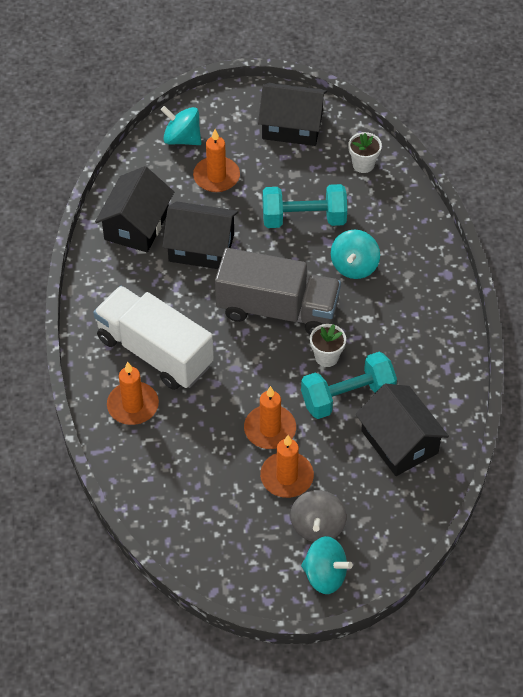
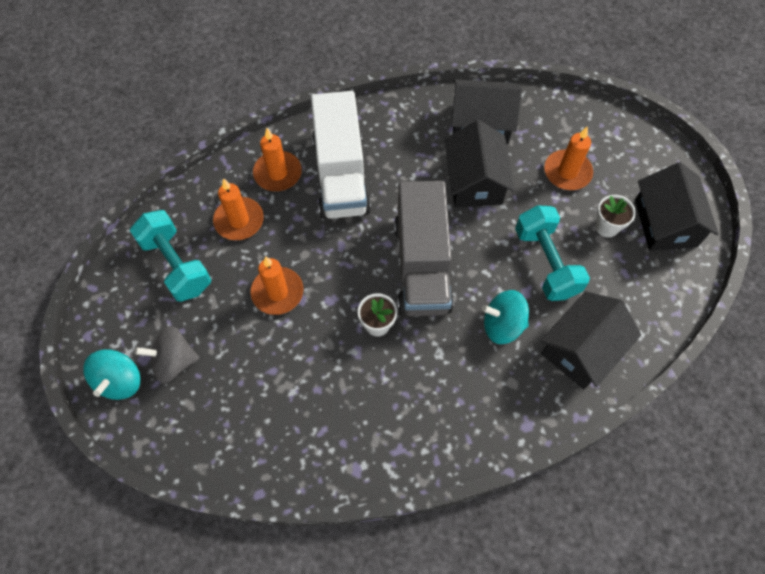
camera: 75 degrees right, 10 degrees up
(155, 352) = (341, 175): white truck -> white truck turned 150 degrees clockwise
(182, 139) = (602, 132): turquoise spinning top -> none
(286, 477) = (226, 320): orange candle -> orange candle (239, 220)
(347, 397) = (333, 355): turquoise dumbbell -> turquoise dumbbell (176, 265)
(363, 164) = (645, 303): white flower pot -> white flower pot (607, 227)
(399, 442) = (289, 419): black house -> black house (581, 349)

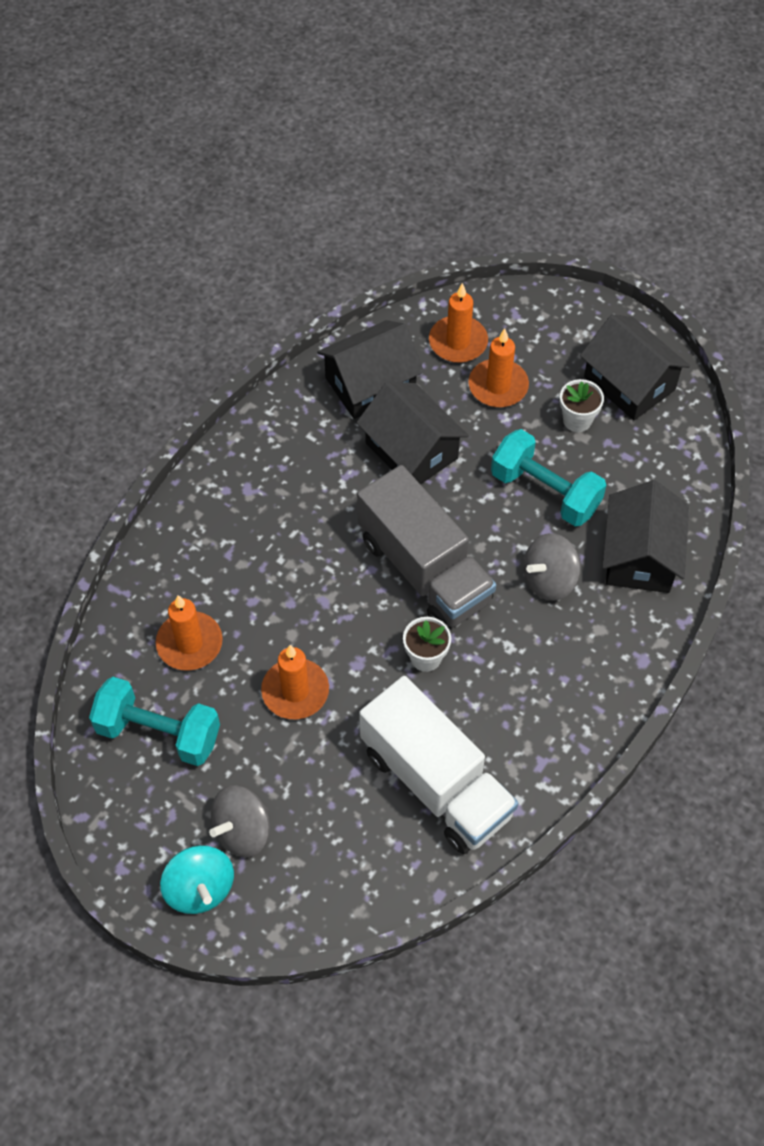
camera: 35 degrees left, 5 degrees down
(278, 173) = (190, 567): orange candle -> orange candle (458, 342)
(341, 175) = (263, 527): white truck -> white truck (436, 783)
(502, 325) = (549, 580): turquoise spinning top -> grey spinning top

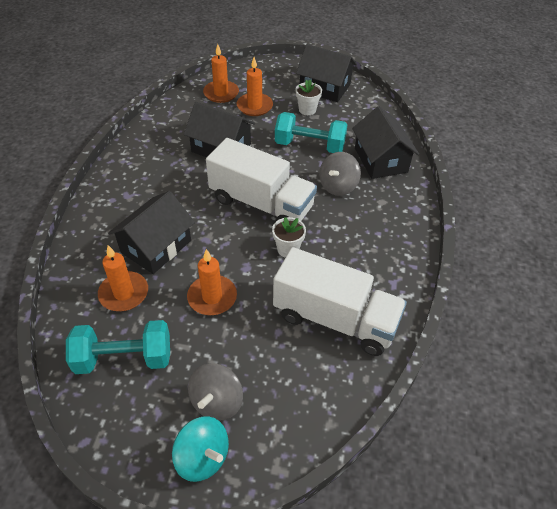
camera: 25 degrees left, 10 degrees down
(370, 384) = (180, 124): black house -> black house (156, 246)
(424, 570) = (261, 204): grey truck -> white truck

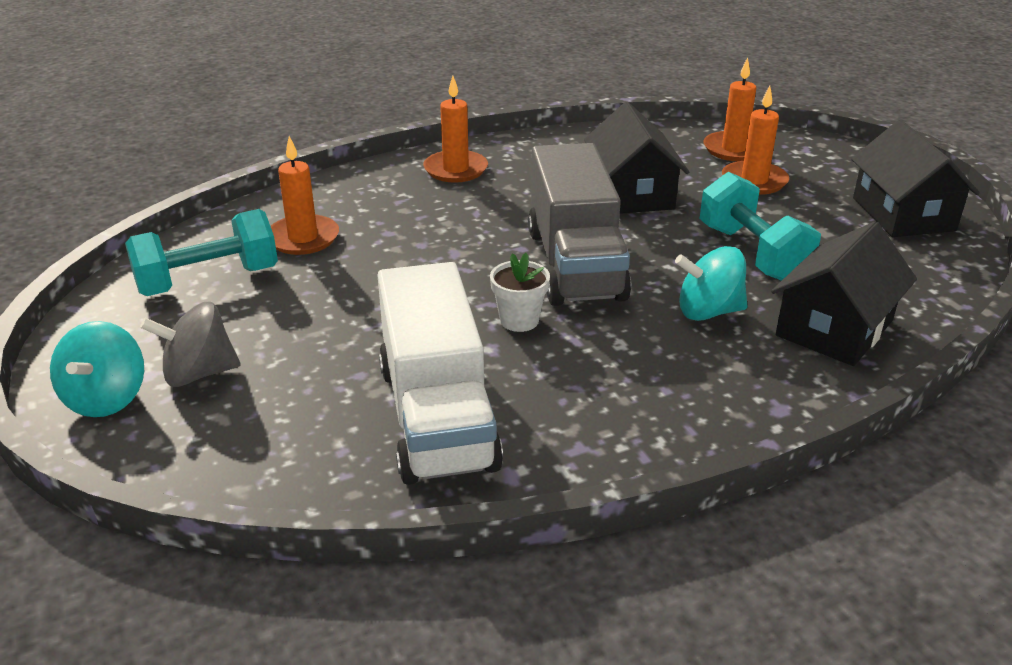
camera: 55 degrees right, 15 degrees down
(124, 358) = (208, 281): turquoise dumbbell -> turquoise dumbbell turned 75 degrees counterclockwise
(156, 246) = (399, 226): black house -> none
(212, 297) = (363, 298): orange candle -> orange candle (455, 169)
(261, 204) = (575, 264): white truck -> grey truck
(307, 110) = (825, 221): white flower pot -> none
(338, 186) = (708, 311): grey spinning top -> turquoise spinning top

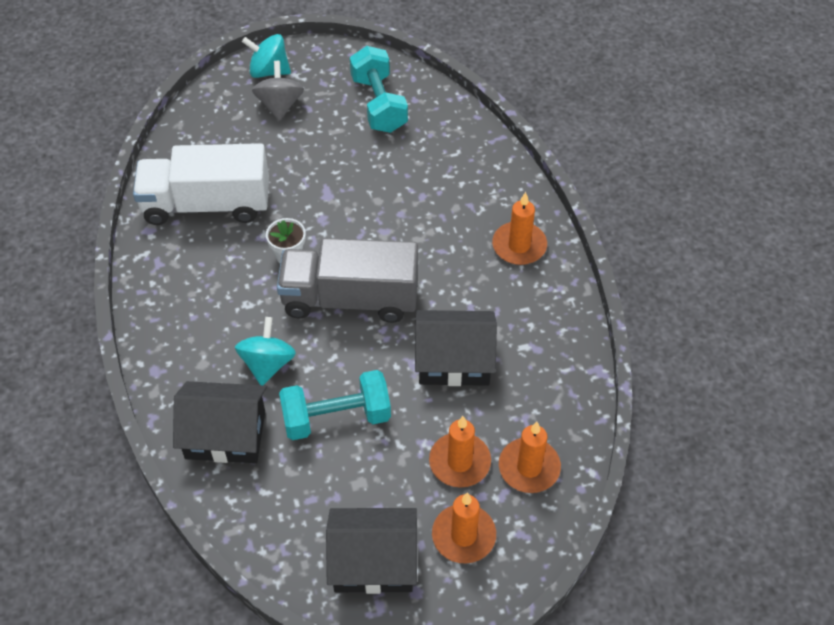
camera: 100 degrees right, 20 degrees up
(303, 238) = (423, 149): orange candle -> orange candle (463, 535)
(834, 328) = (225, 435): black house -> black house turned 45 degrees counterclockwise

